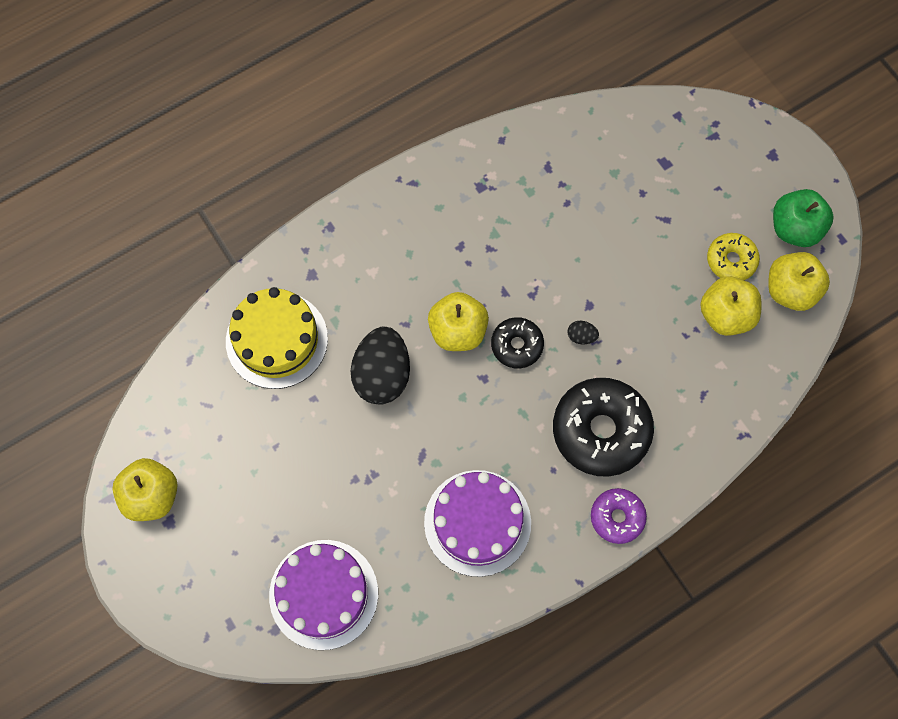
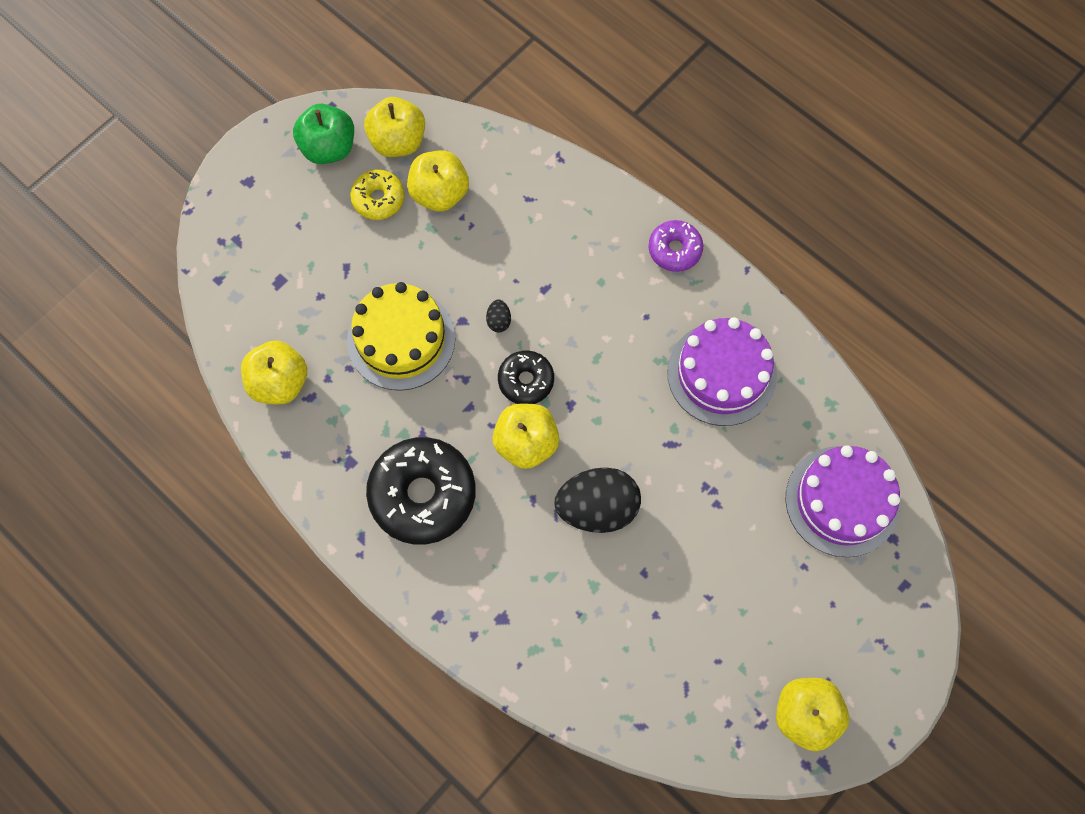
camera: 105 degrees left, 0 degrees up
(277, 340) = (589, 634): yellow cake -> yellow cake (401, 339)
(567, 146) = (280, 382): none -> yellow apple
(601, 431) = (593, 282): black donut -> black donut (423, 494)

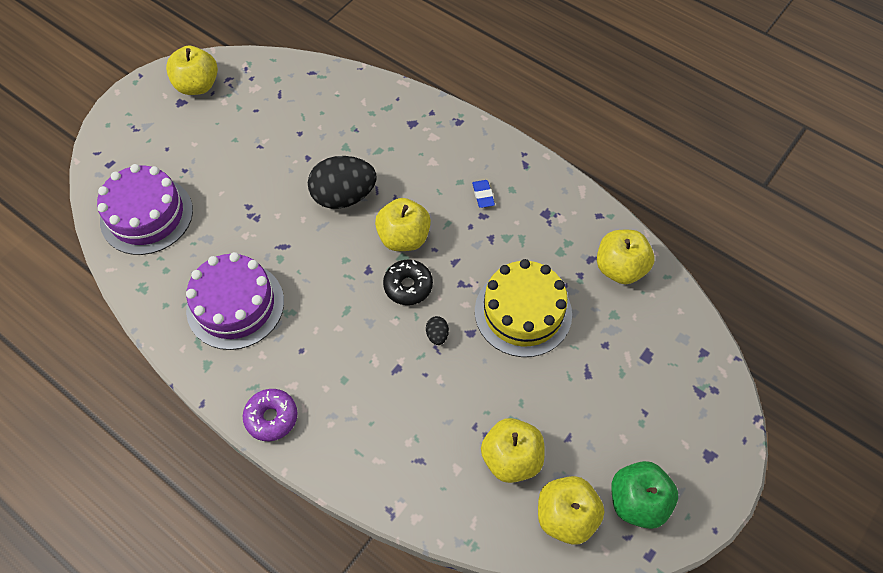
camera: 175 degrees right, 10 degrees down
(378, 199) = (572, 447): yellow donut -> none
(423, 494) = (483, 195): black donut -> blue eraser

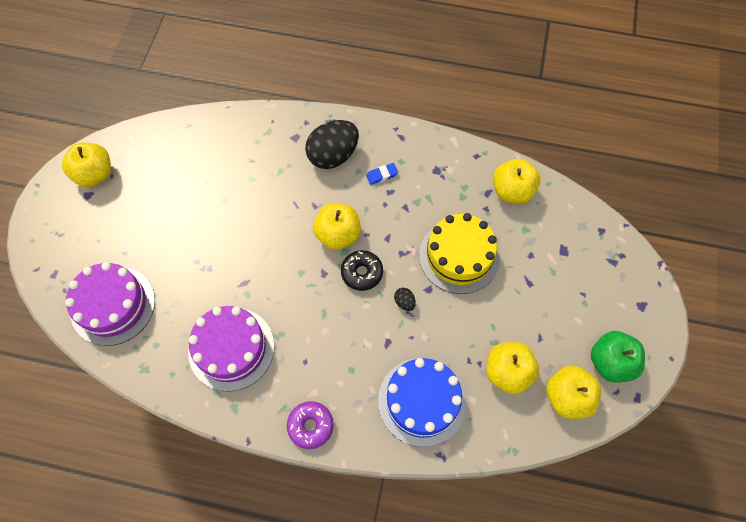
camera: 25 degrees left, 5 degrees up
(344, 196) = (272, 221): black egg -> black egg (333, 155)
(401, 445) = (422, 401): none -> blue cake
(483, 195) = (382, 175): blue eraser -> blue eraser turned 75 degrees counterclockwise

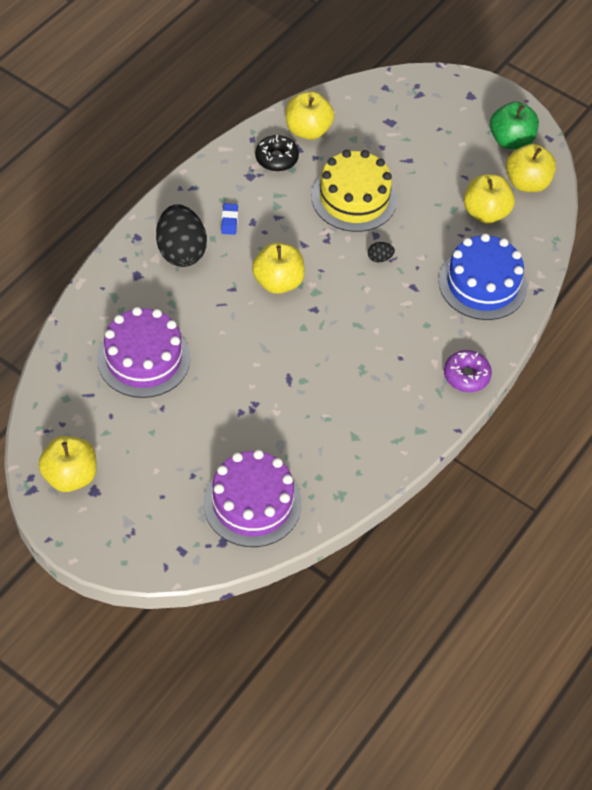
camera: 70 degrees left, 10 degrees down
(231, 348) = (356, 413): purple cake -> purple cake (143, 358)
(362, 273) = (331, 279): black donut -> black donut (276, 158)

